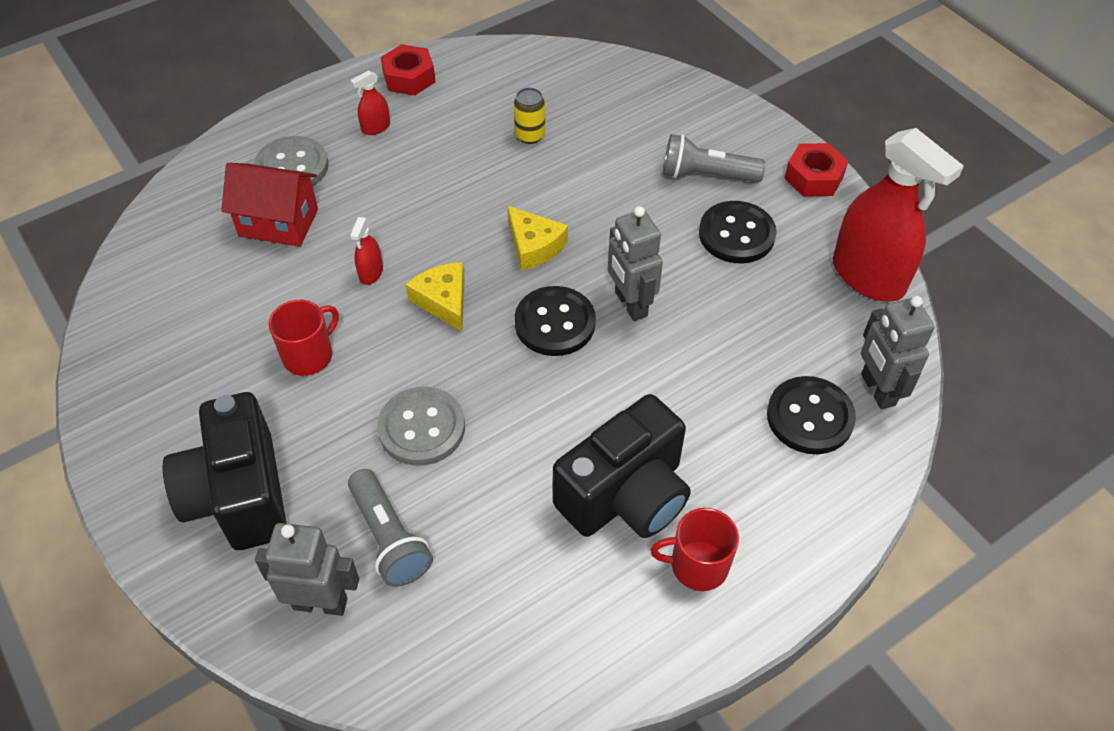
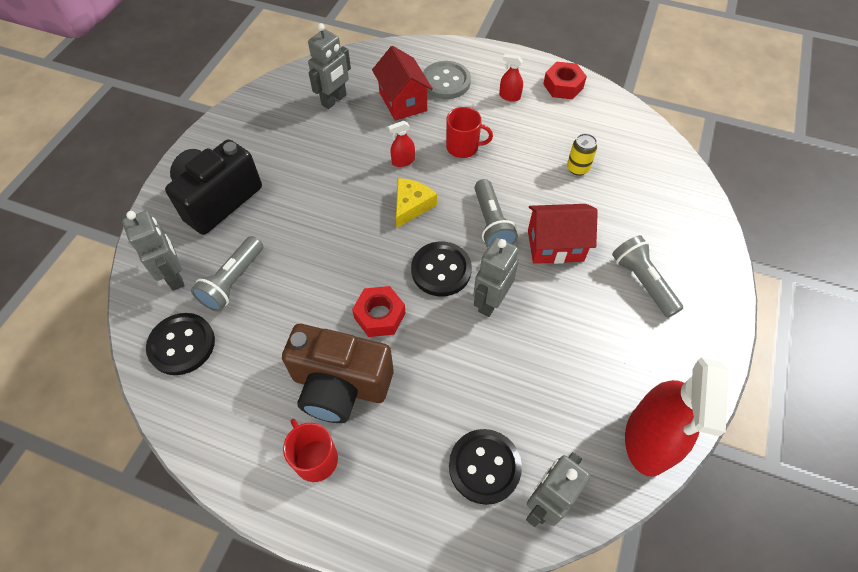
camera: 55 degrees right, 5 degrees up
(201, 287) = (334, 100): none -> grey robot
(309, 355) = (325, 171): red mug -> red mug (463, 147)
(421, 428) = (315, 251): grey button -> none
(534, 246) = (491, 223): yellow cheese -> grey flashlight
(608, 212) = (555, 245): none -> red house
(625, 495) = (340, 385): black camera -> brown camera
(736, 234) = (606, 330): black button -> black button (182, 345)
(814, 177) = (709, 350): red nut -> red nut (379, 315)

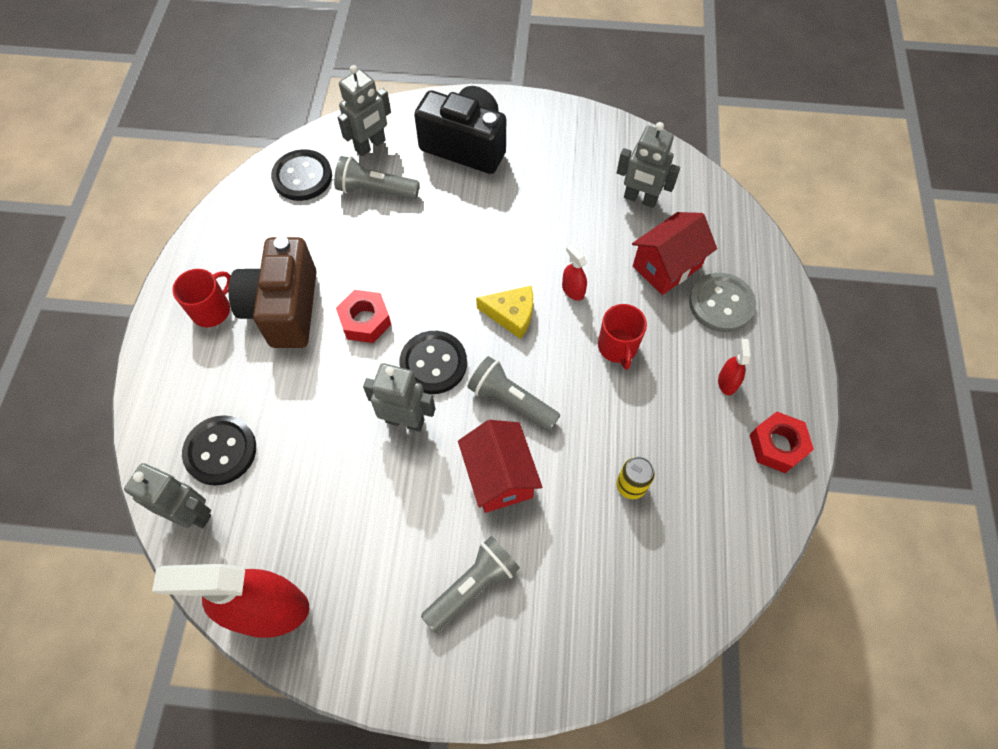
camera: 75 degrees right, 5 degrees up
(491, 223) = (511, 401): grey flashlight -> grey flashlight turned 60 degrees clockwise

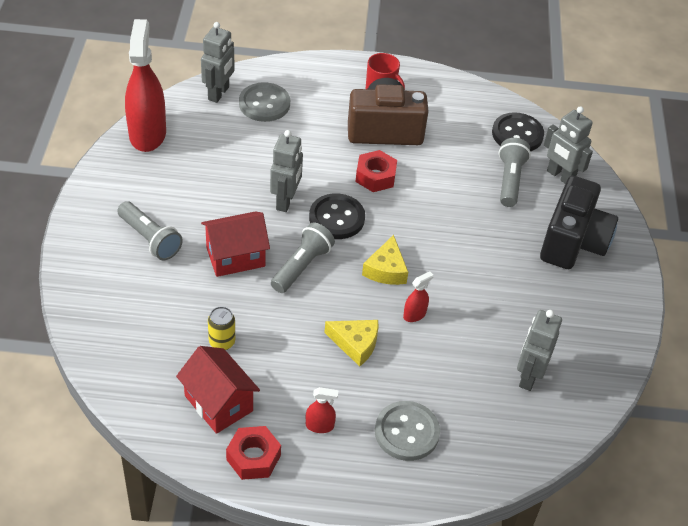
camera: 85 degrees right, 15 degrees down
(220, 451) = (264, 104): black button -> grey button
(617, 347) = (355, 344): red mug -> yellow cheese
(667, 266) = (447, 391): red house -> red house (218, 403)

